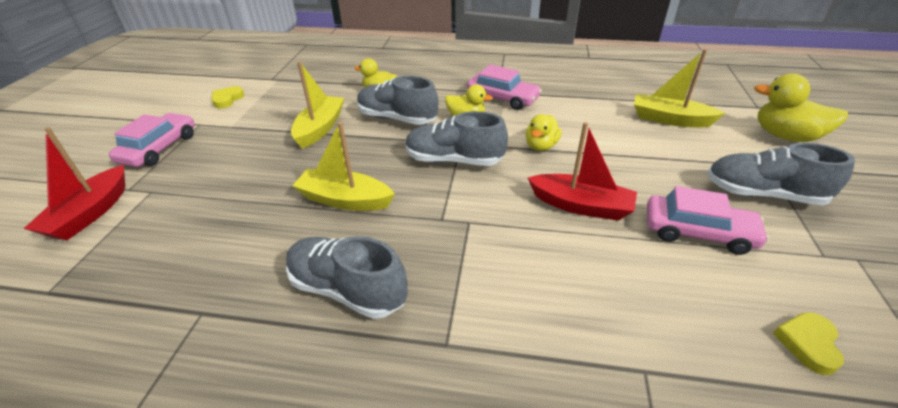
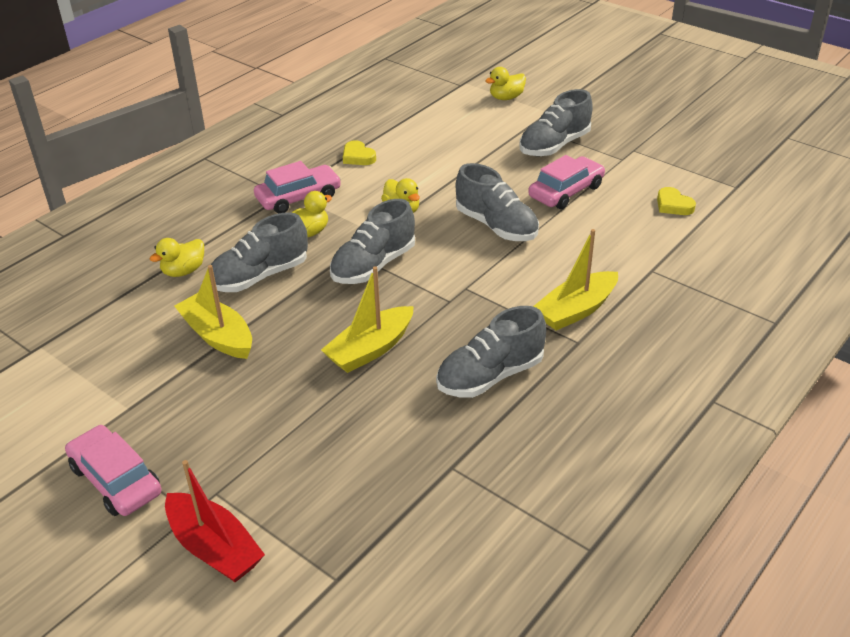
camera: 60 degrees left, 0 degrees up
(227, 99) = (45, 402): yellow heart -> yellow heart (358, 157)
(581, 206) = (496, 226): red boat -> grey shoe
(670, 119) = (433, 131): yellow boat -> yellow boat (576, 310)
(785, 136) = (506, 98): yellow duck -> yellow duck, size x0.64

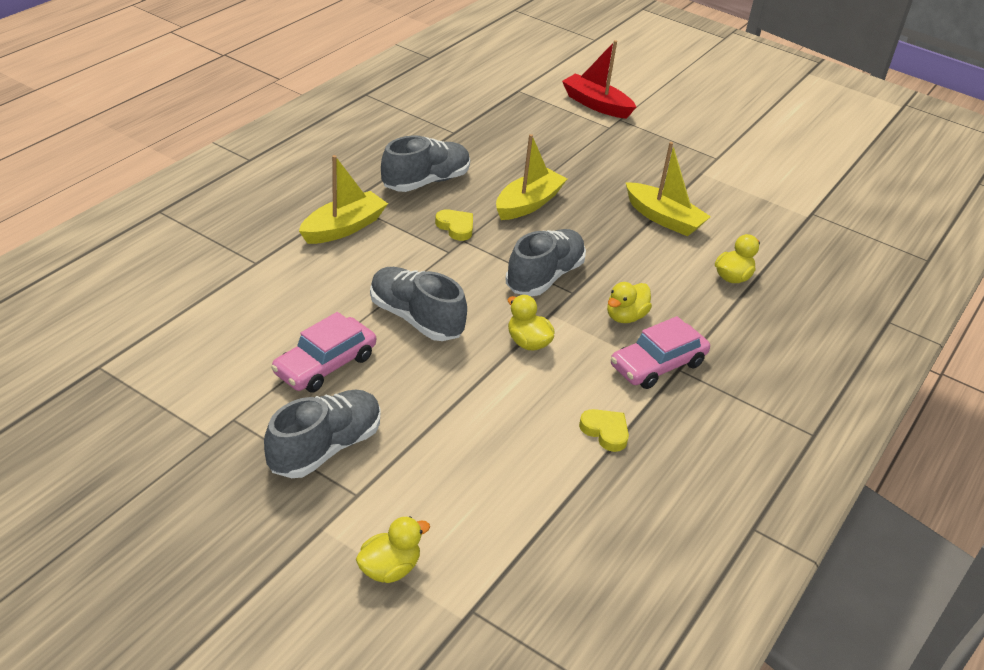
camera: 170 degrees right, 0 degrees up
(116, 480) = (679, 136): pink car -> none
(259, 276) = (654, 269): grey shoe -> none
(673, 205) = (195, 340): yellow heart -> yellow heart (456, 227)

